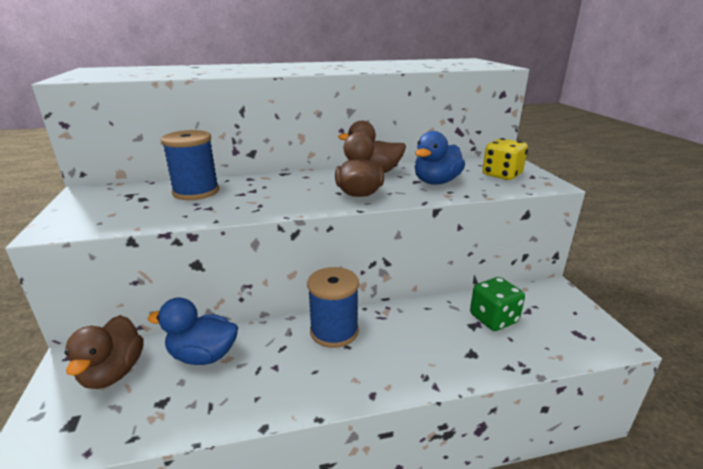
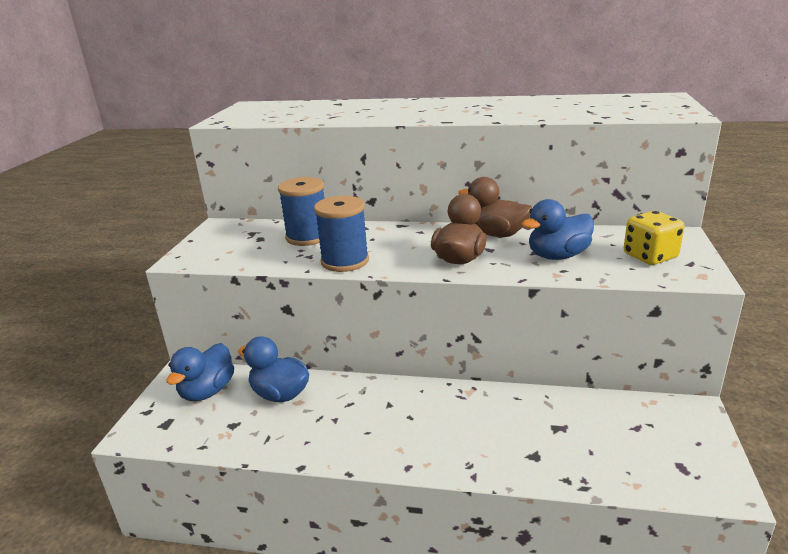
camera: 25 degrees right, 0 degrees up
(113, 372) = (207, 391): brown duck -> blue duck
(334, 331) = (405, 399): blue spool -> blue spool (345, 261)
(493, 319) = (586, 426): green dice -> none

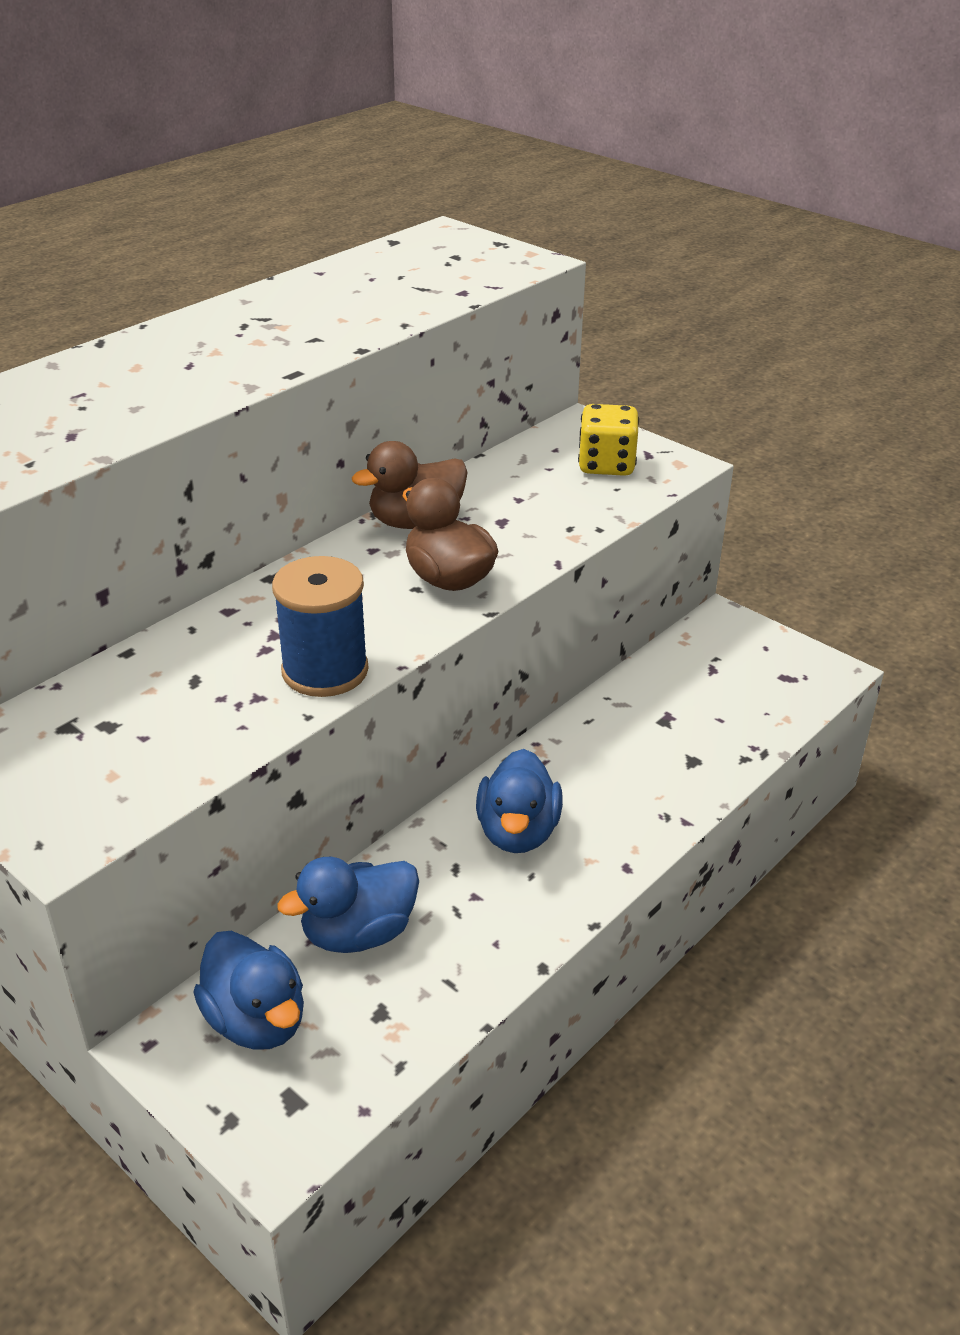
camera: 60 degrees left, 10 degrees up
(307, 237) = (181, 674): blue spool -> none
(557, 256) = (532, 513): blue duck -> blue duck (518, 832)

